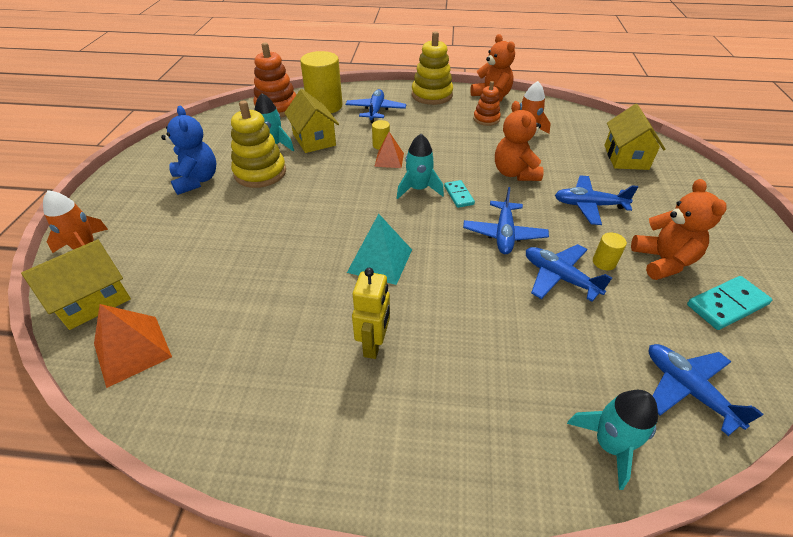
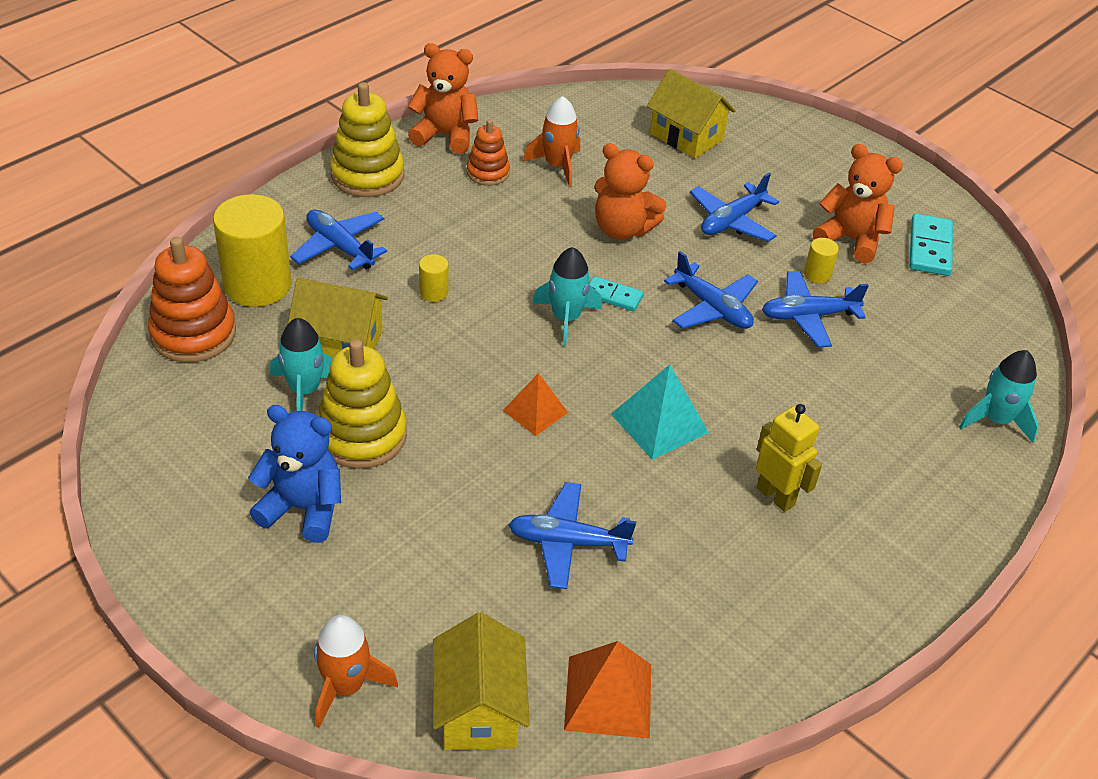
camera: 55 degrees left, 0 degrees up
(389, 159) = (476, 305): orange pyramid -> orange pyramid (535, 411)
(687, 390) = (985, 340): blue plane -> blue plane (568, 542)

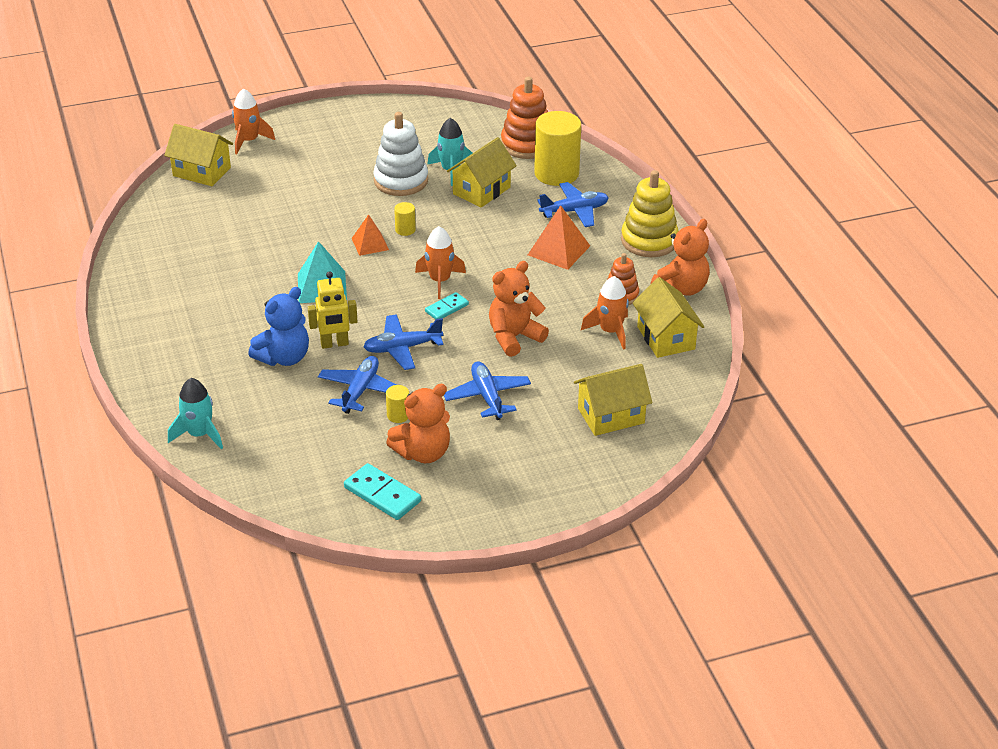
camera: 120 degrees right, 5 degrees down
(303, 508) = (365, 152): blue teddy bear -> blue teddy bear (284, 357)
(362, 435) = (401, 181): yellow stacking toy -> white stacking toy
(433, 292) = (503, 236): yellow cylinder -> yellow cylinder (405, 230)
(539, 128) = (666, 338): none -> yellow house
(566, 318) = (440, 281): turquoise rocket -> orange rocket
(568, 542) = (268, 225): blue plane -> none
(608, 696) = (170, 209): orange pyramid -> orange pyramid (559, 250)
(776, 496) = (230, 309): yellow robot -> yellow robot (334, 344)

